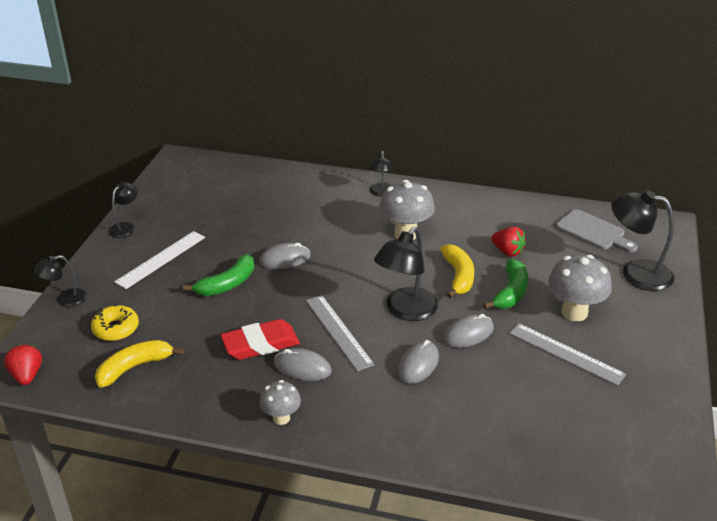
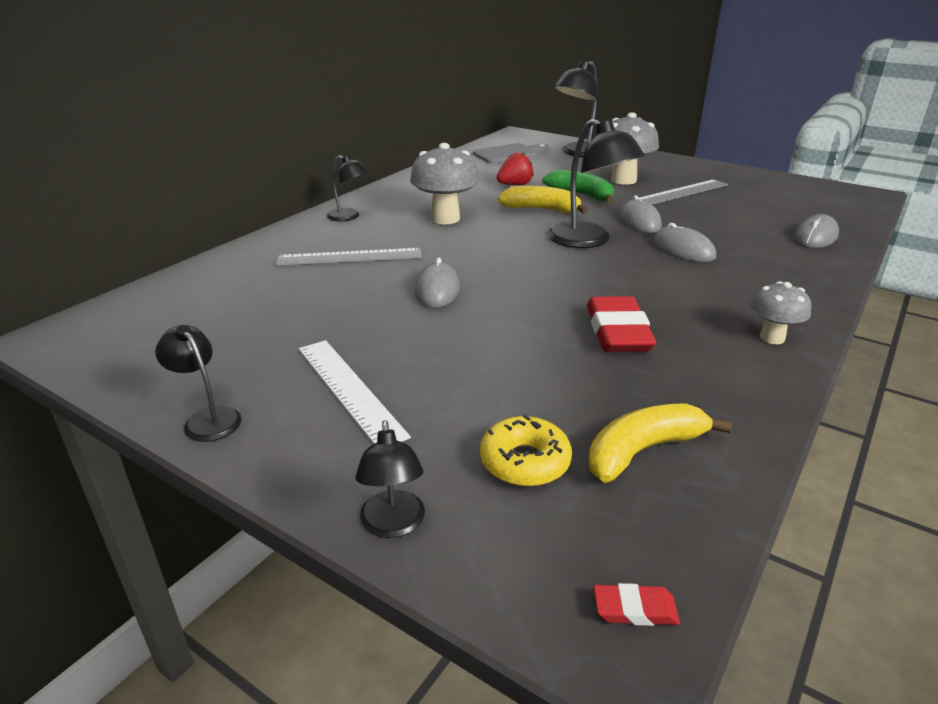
camera: 70 degrees left, 5 degrees down
(27, 375) = (635, 609): red strawberry -> red eraser
(134, 367) = (643, 451): yellow banana -> yellow banana turned 75 degrees clockwise
(227, 284) = (465, 338): green banana -> none
(302, 367) = (674, 311): grey mouse -> grey mouse (815, 236)
(338, 332) = (611, 280): grey ruler -> grey ruler (350, 257)

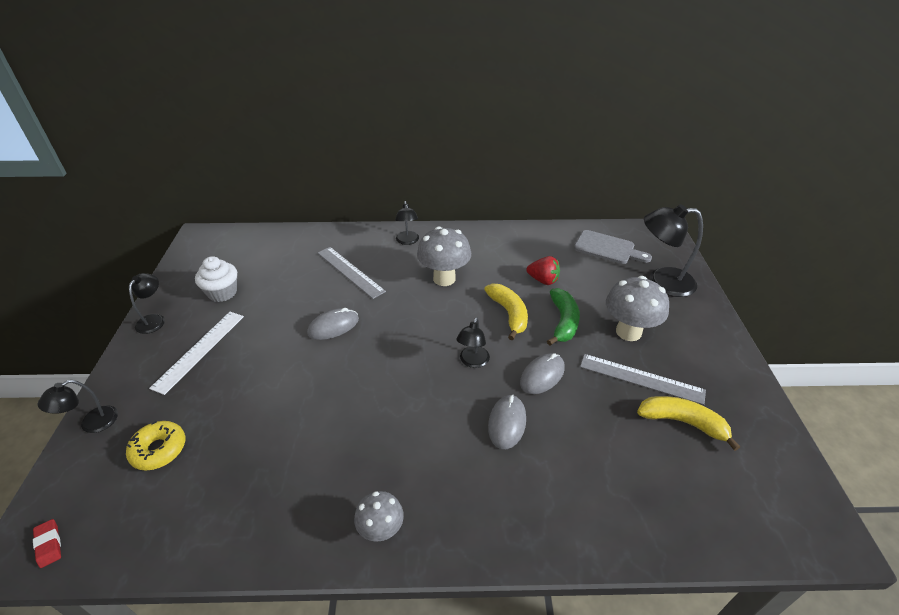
camera: 55 degrees right, 10 degrees up
(242, 347) = (222, 293): none -> white cupcake
(588, 241) = (472, 362): black lamp -> black lamp, size x0.56
(618, 331) = (333, 434): red eraser -> none
(643, 451) = (189, 500): yellow banana -> yellow banana (682, 422)
(815, 236) = (634, 512): grey mouse -> none

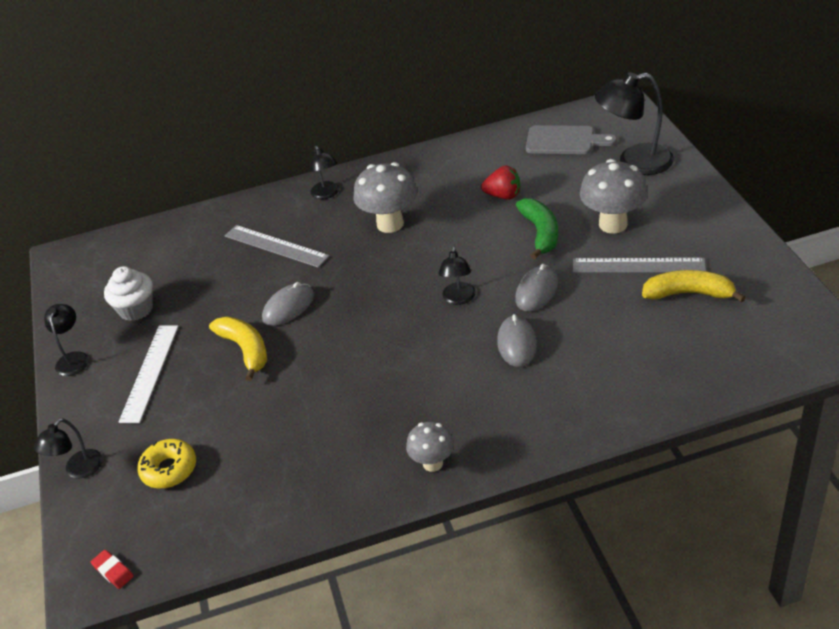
camera: 10 degrees left, 0 degrees up
(509, 314) = (478, 241): yellow banana -> yellow banana (245, 350)

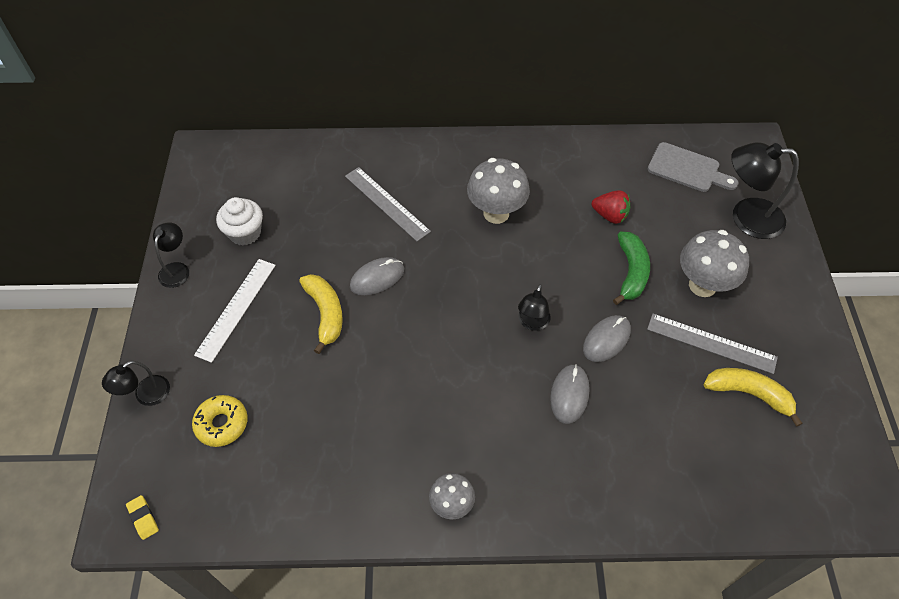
camera: 10 degrees right, 15 degrees up
(113, 571) = (143, 518): red eraser -> yellow eraser
(327, 194) = (450, 158): black lamp -> none

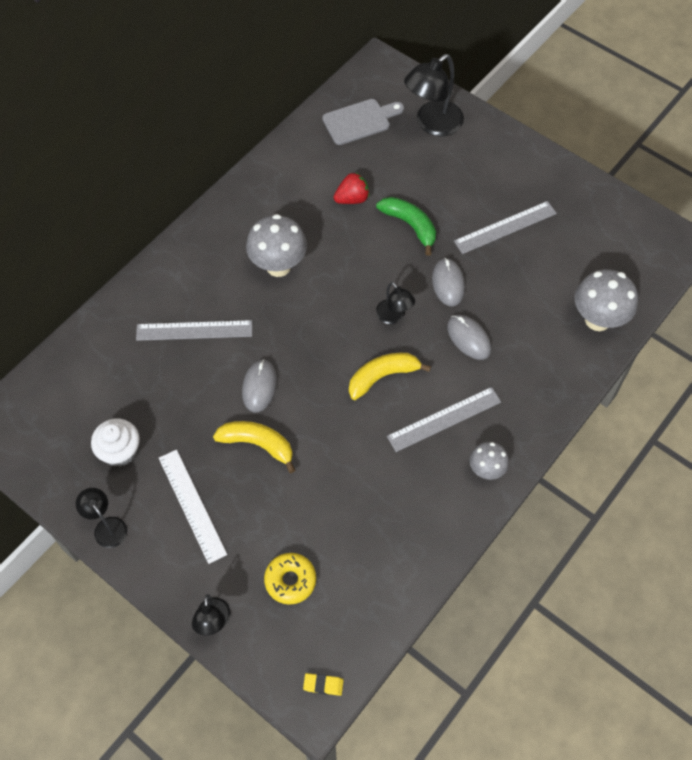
camera: 50 degrees left, 5 degrees up
(471, 433) = (444, 419): none -> grey ruler
(702, 285) = (459, 194): grey mushroom -> grey mushroom (597, 320)
(748, 394) = (557, 239): yellow banana -> yellow banana (382, 377)

